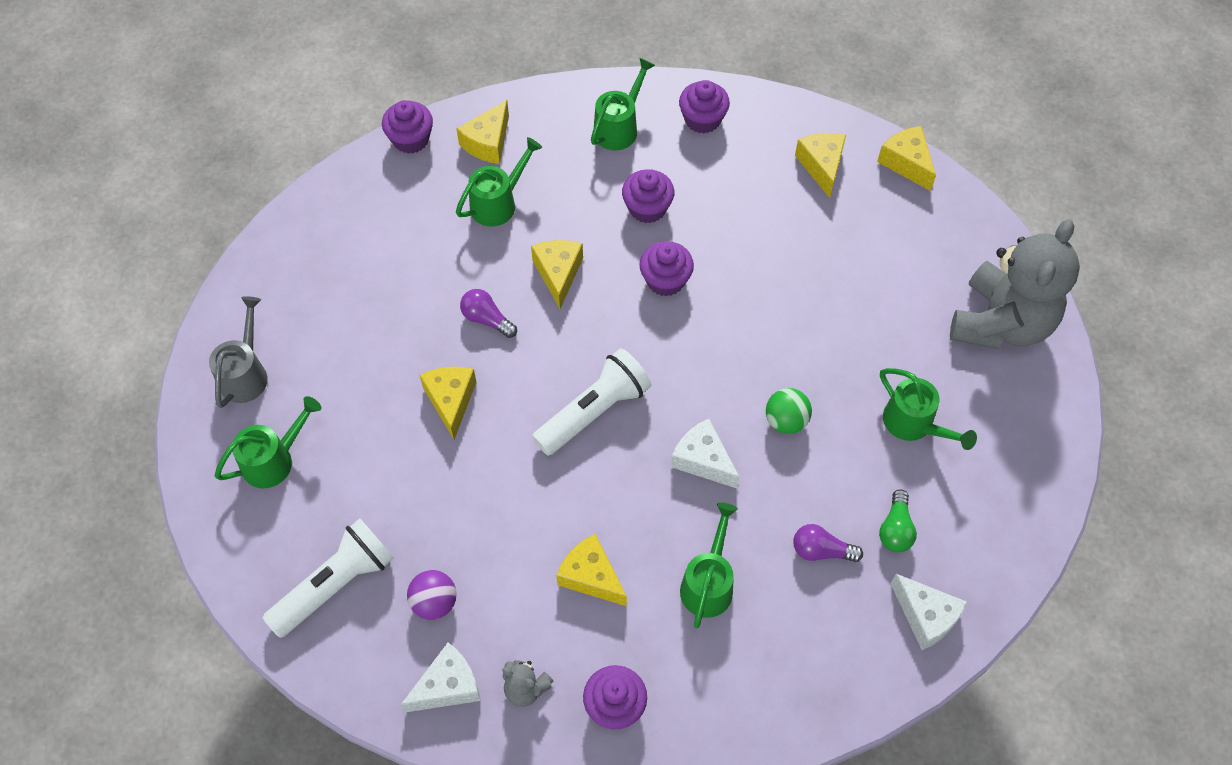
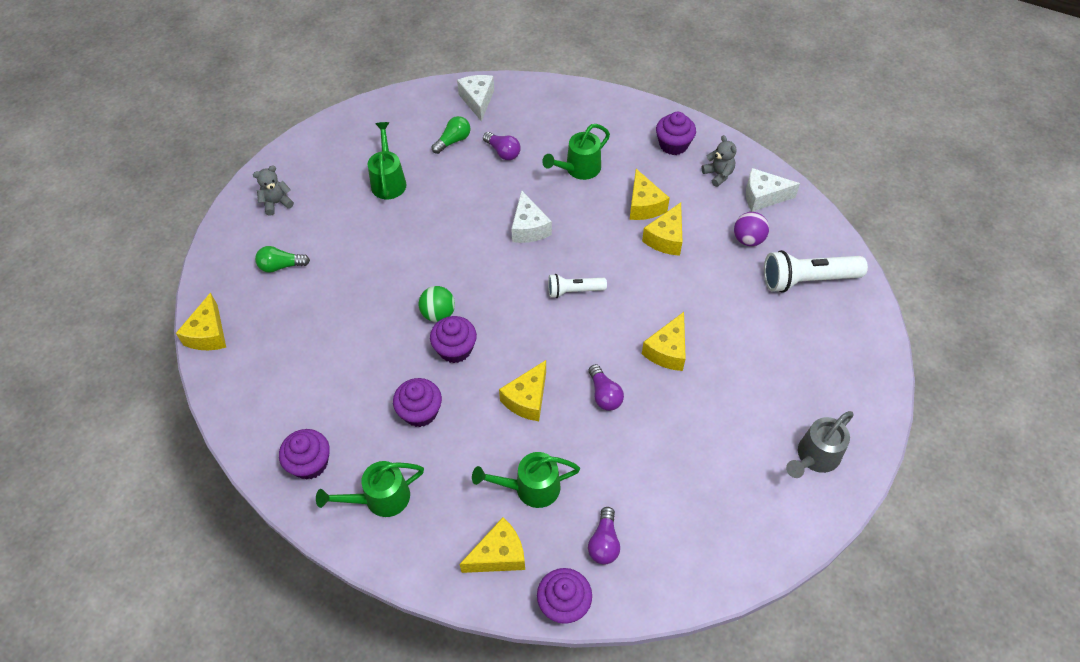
camera: 145 degrees left, 5 degrees down
(274, 460) = (817, 379): green watering can -> none
(405, 197) = (604, 543): none -> purple light bulb
(594, 411) = (574, 291): white flashlight -> white flashlight, size x0.59
(786, 421) = (459, 222): green ball -> green ball (438, 314)
(821, 166) = (266, 367): yellow cheese -> yellow cheese (666, 238)
(916, 260) = (281, 266): none -> green light bulb
(1000, 323) = (277, 203): grey teddy bear -> grey teddy bear, size x0.40

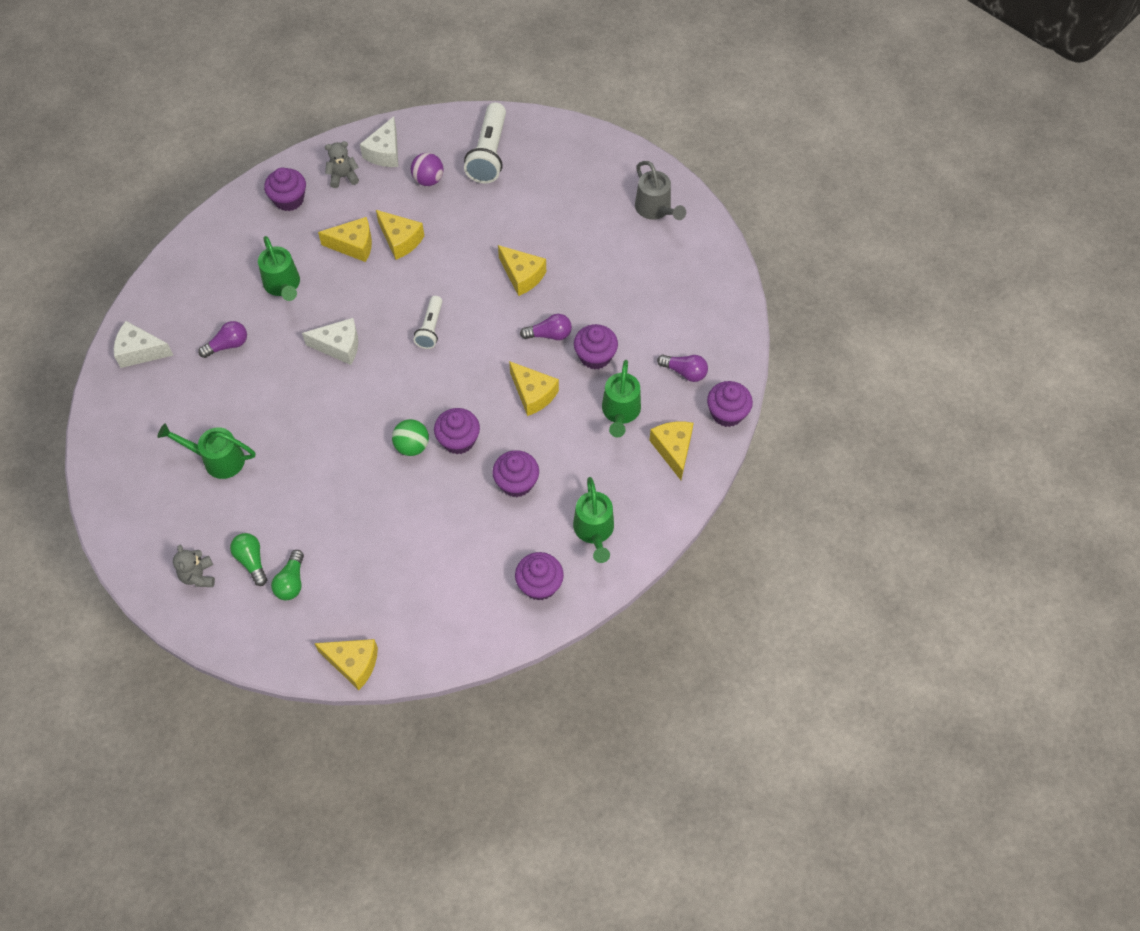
camera: 75 degrees left, 5 degrees up
(453, 141) = (189, 387): green light bulb -> green light bulb (252, 561)
(593, 445) = (595, 356): none -> purple cupcake

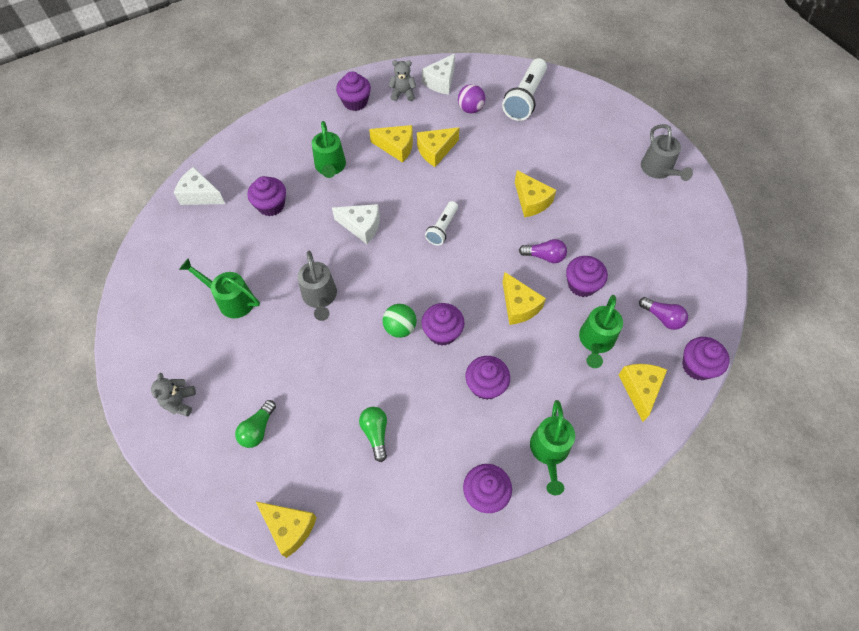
camera: 15 degrees right, 0 degrees up
(228, 345) = (271, 205): purple light bulb -> purple cupcake
(252, 561) = (230, 400): green light bulb -> green light bulb (376, 433)
(316, 435) = (320, 298): none -> grey watering can
(400, 240) = (435, 151): yellow cheese -> yellow cheese turned 90 degrees clockwise

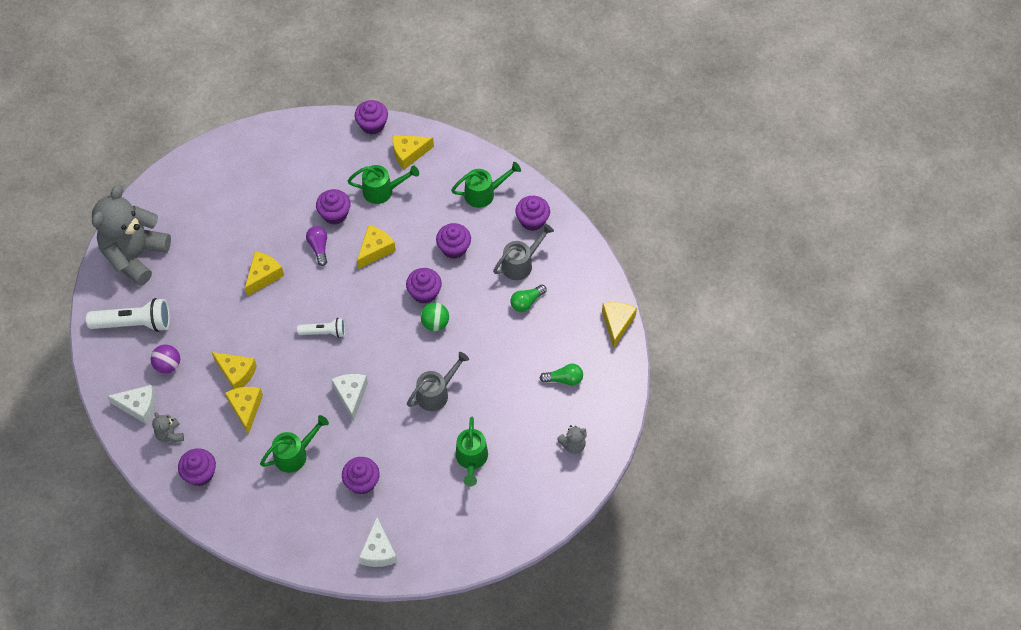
camera: 115 degrees left, 0 degrees up
(598, 116) = (135, 255): none -> grey teddy bear
(658, 170) = (186, 192): grey watering can -> grey watering can (521, 263)
(662, 318) = (340, 154): purple light bulb -> none

